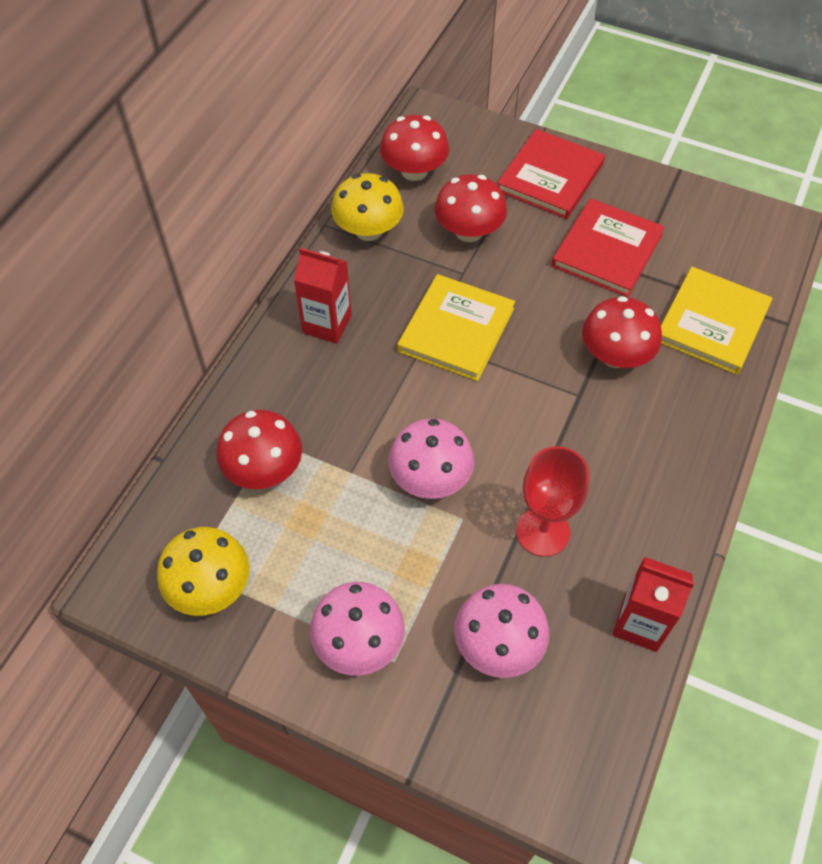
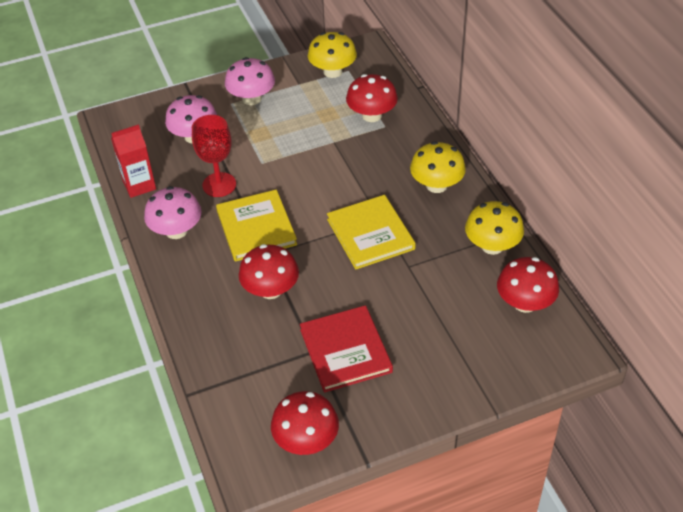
camera: 135 degrees right, 10 degrees down
(327, 324) = (436, 185): red carton -> yellow mushroom
(430, 478) = (295, 165): pink mushroom -> pink mushroom (176, 231)
(469, 231) = (439, 292): red mushroom -> red mushroom (306, 440)
(550, 177) = (442, 373): red book -> none
(712, 323) = (233, 355): yellow book -> yellow book (256, 228)

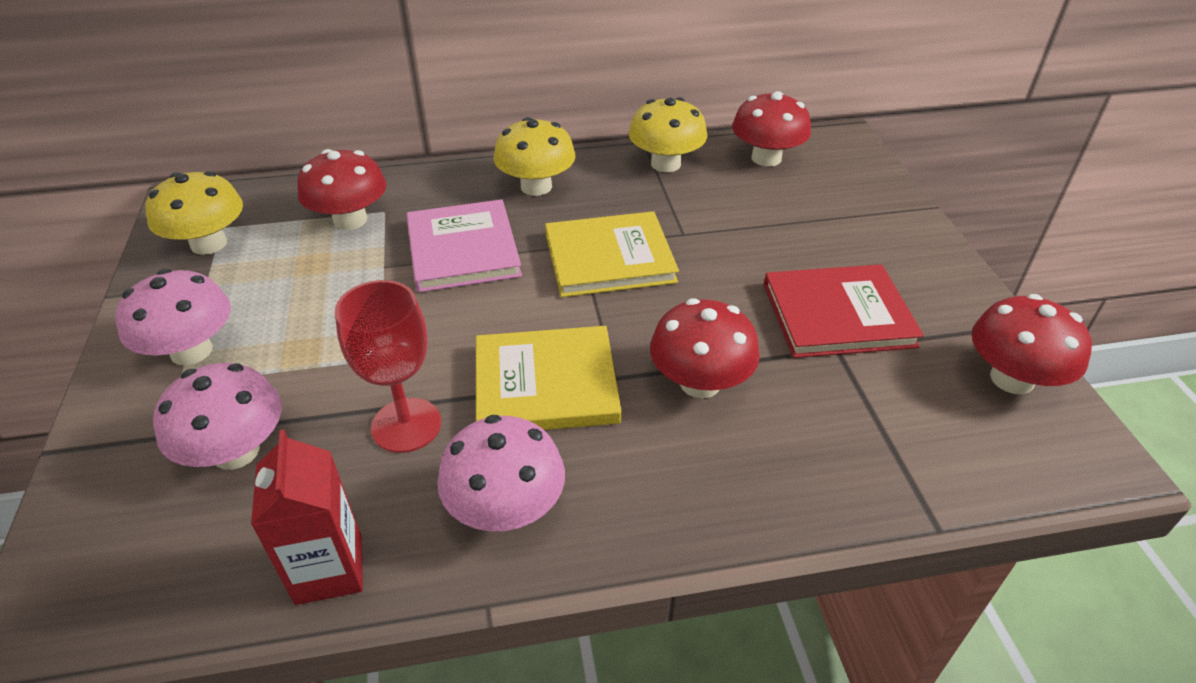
camera: 80 degrees left, 5 degrees down
(358, 169) = (463, 249): none -> pink book

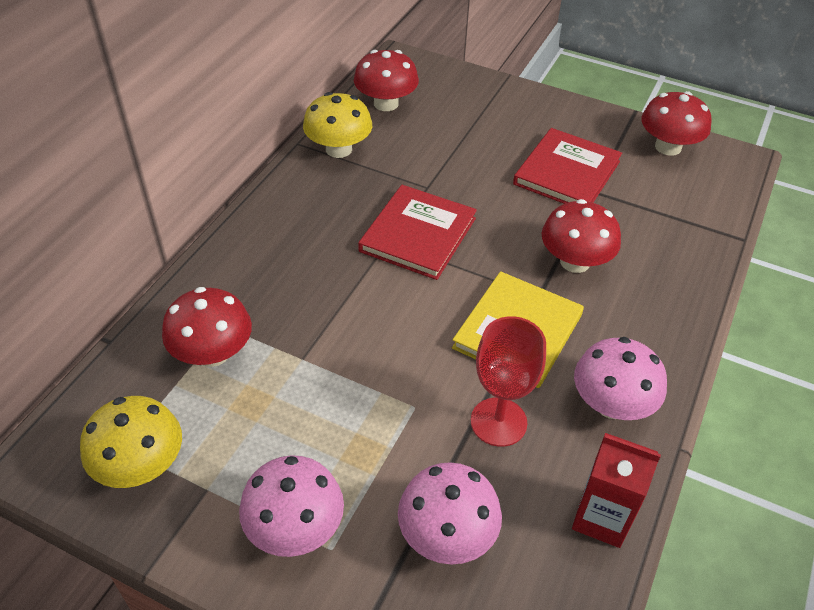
camera: 55 degrees left, 5 degrees up
(463, 249) = (328, 304): pink book -> none
(536, 187) = (291, 226): yellow mushroom -> none
(609, 258) = (418, 235): yellow book -> red book

